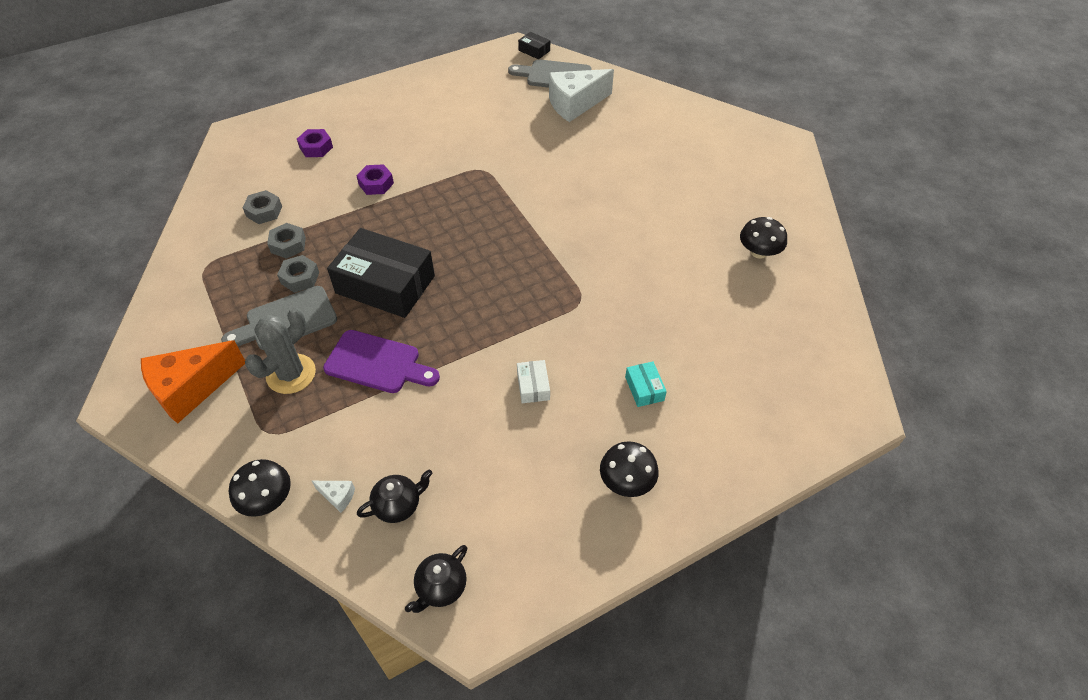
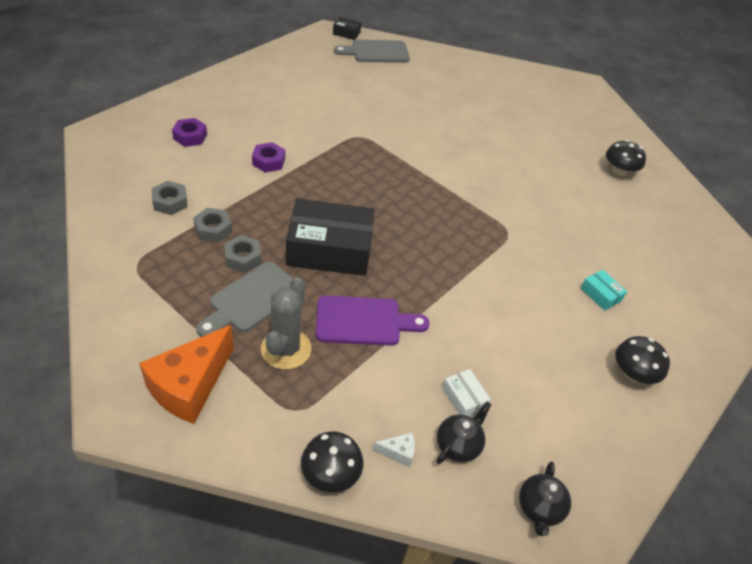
camera: 25 degrees left, 5 degrees down
(533, 386) = (512, 312): white box -> white box (464, 398)
(575, 104) = (407, 73): white cheese -> none

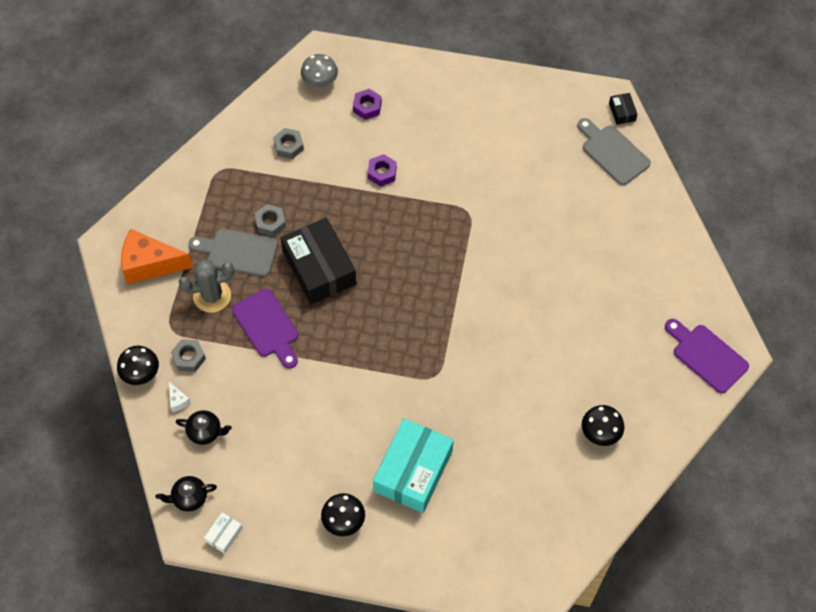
camera: 65 degrees right, 15 degrees up
(125, 149) = (320, 81): none -> grey mushroom
(213, 229) = (283, 188): grey nut -> grey nut (189, 358)
(464, 398) = (244, 419): white box -> white box (224, 535)
(582, 96) = (706, 356): none -> purple cutting board
(600, 294) = (413, 471): turquoise box -> turquoise box, size x2.36

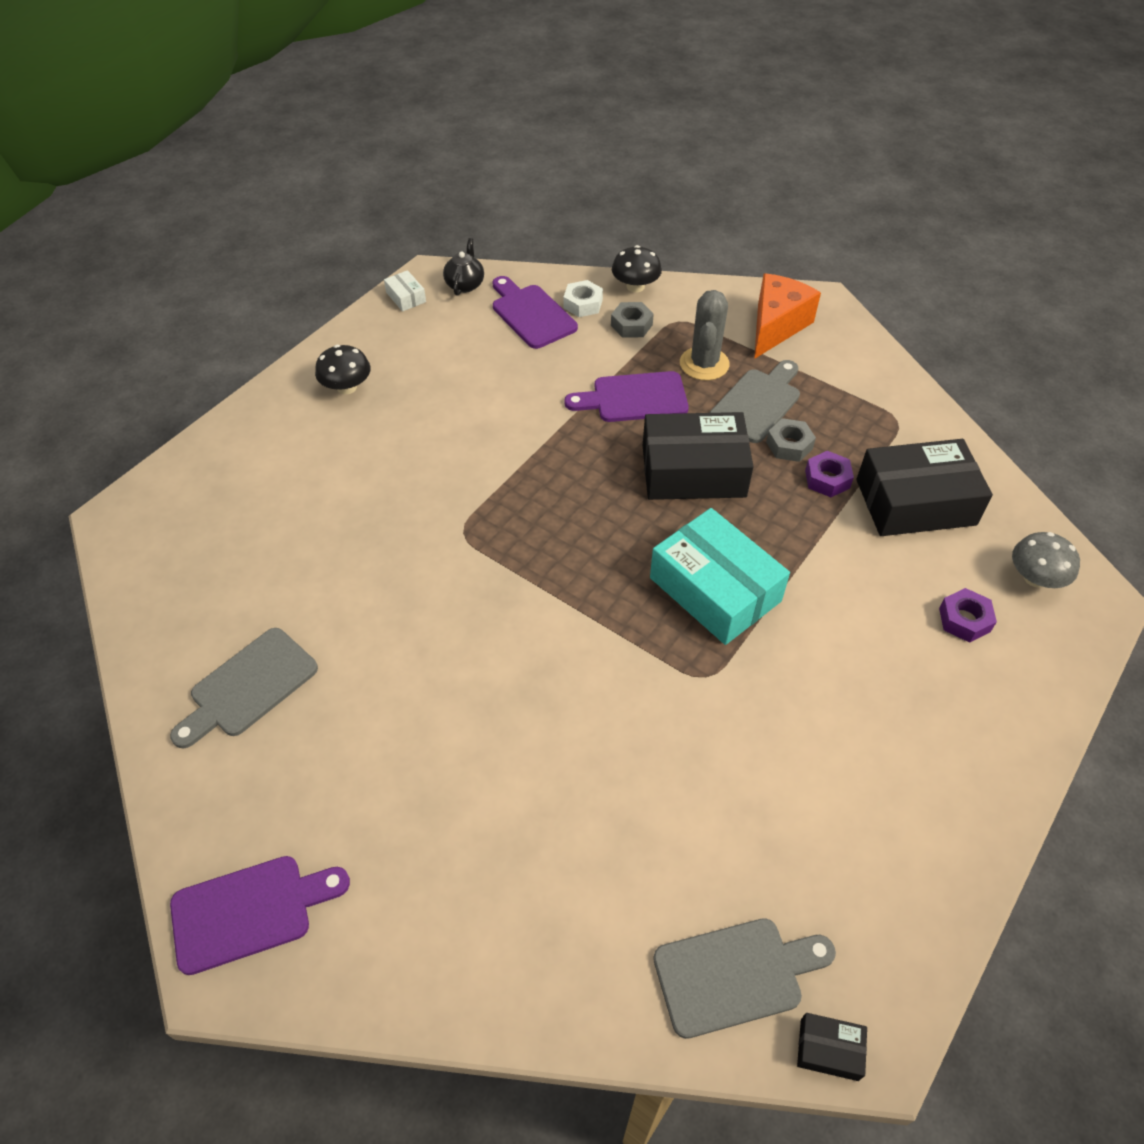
camera: 115 degrees right, 10 degrees down
(178, 401) = (583, 304): white cheese -> white nut
(205, 432) = (531, 314): black teapot -> purple cutting board
(288, 146) = (915, 502): grey nut -> black box
(382, 173) = (826, 593): purple nut -> purple nut (827, 479)
(413, 471) = (355, 465): turquoise box -> turquoise box (715, 589)
(600, 432) = (248, 687): black mushroom -> grey cutting board

